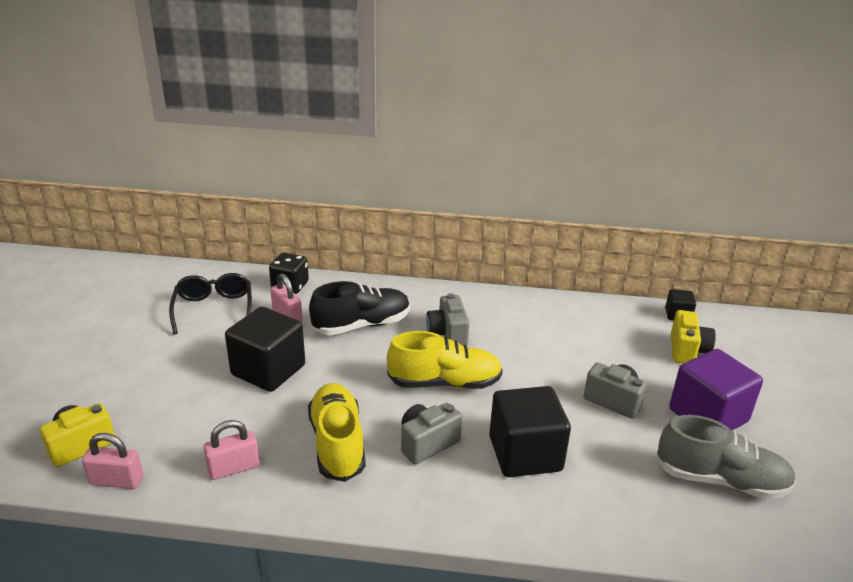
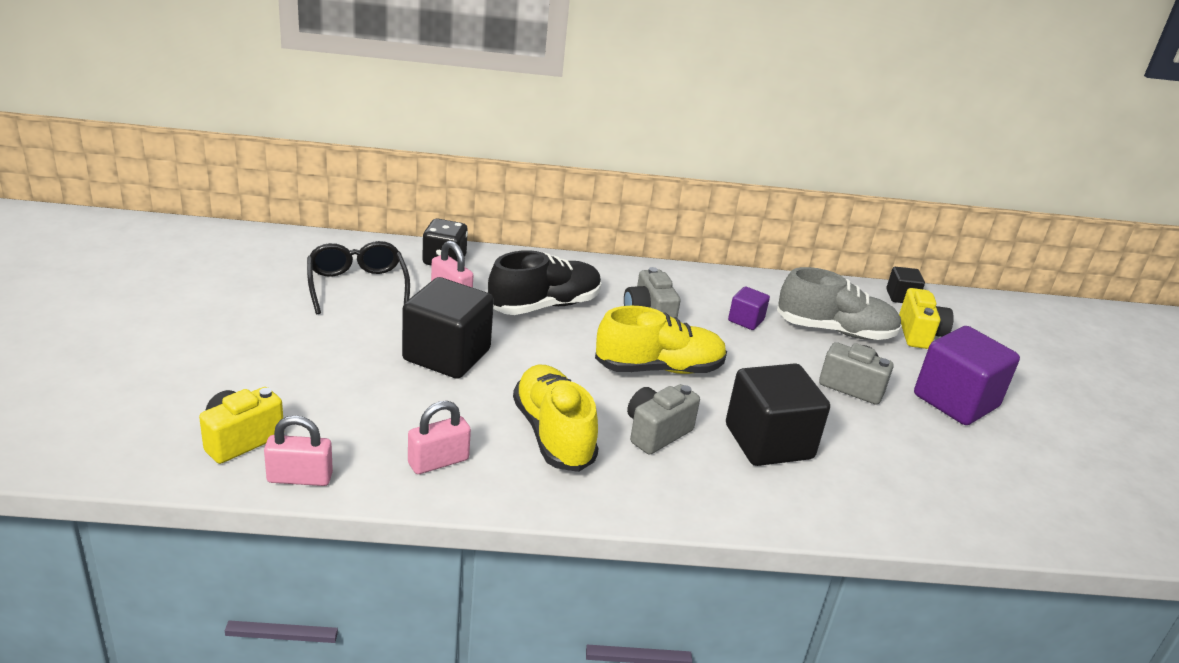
camera: 10 degrees left, 0 degrees up
(532, 338) = (746, 320): none -> purple cube
(720, 480) = (982, 465): grey shoe -> grey shoe (835, 330)

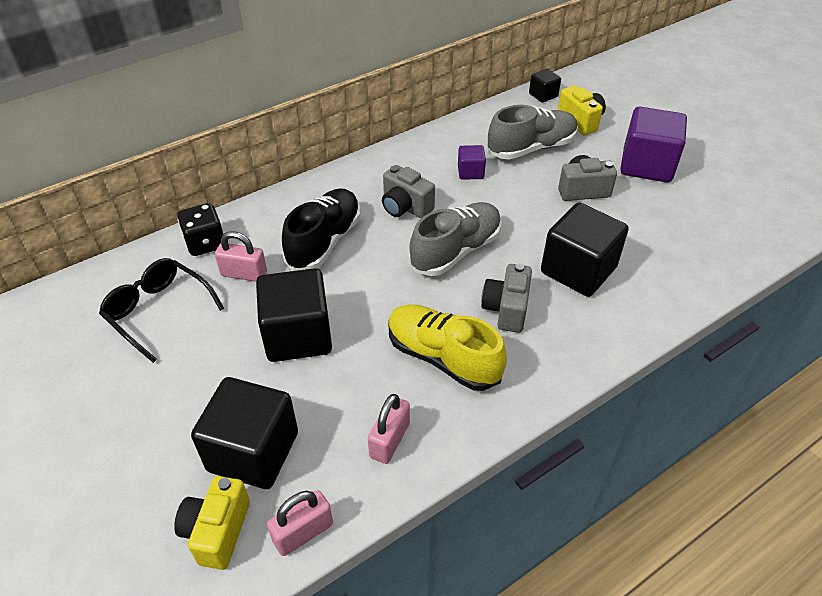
camera: 30 degrees left, 15 degrees up
(323, 408) = (253, 452): none -> black cube
(659, 368) = (456, 251): yellow shoe -> grey shoe

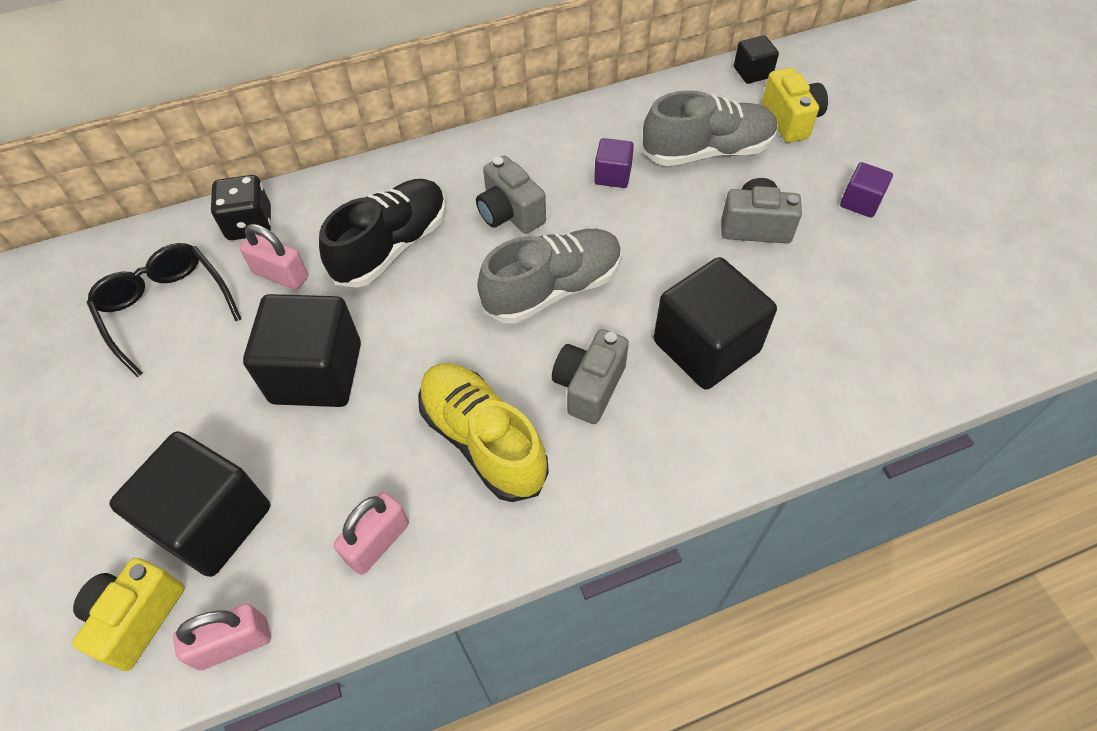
camera: 15 degrees right, 10 degrees up
(646, 165) = (860, 202): purple cube -> purple cube, size x0.49

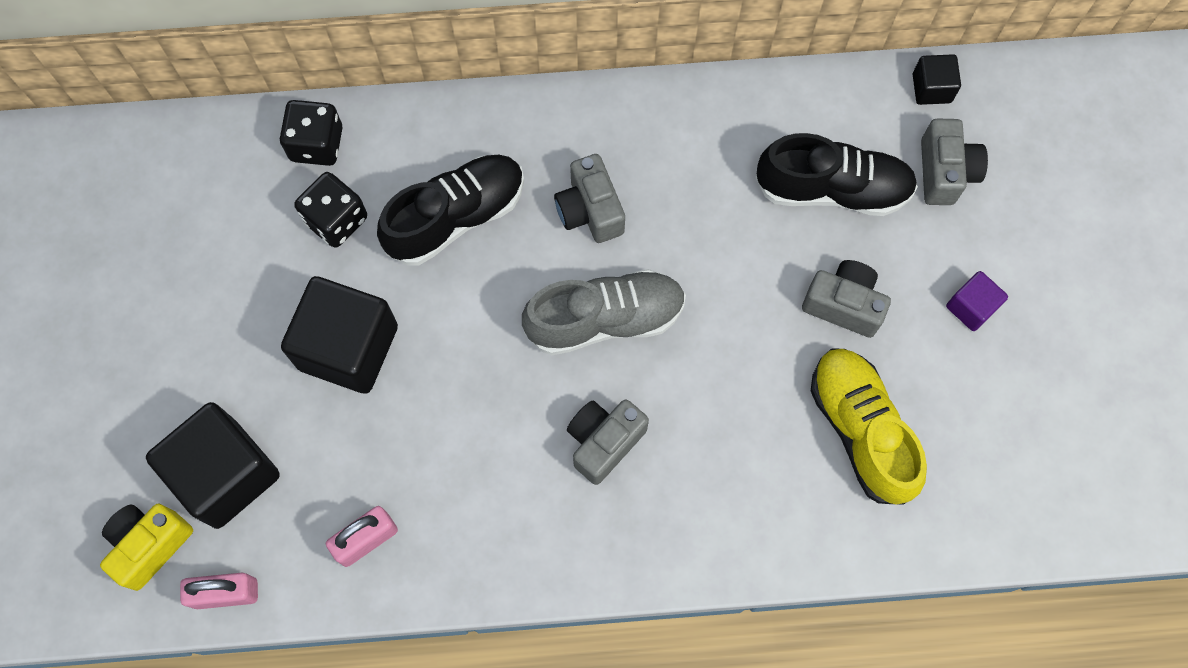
camera: 15 degrees right, 15 degrees up
(166, 309) = (217, 228): black glasses -> none
(281, 275) = (336, 220): pink padlock -> black dice
(483, 440) = (486, 468): yellow shoe -> yellow shoe (861, 430)
(613, 175) = (716, 192): purple cube -> none
(706, 346) = (734, 433): black cube -> none
(707, 151) = (833, 189): grey shoe -> black shoe
(790, 120) = (945, 172): yellow camera -> grey camera

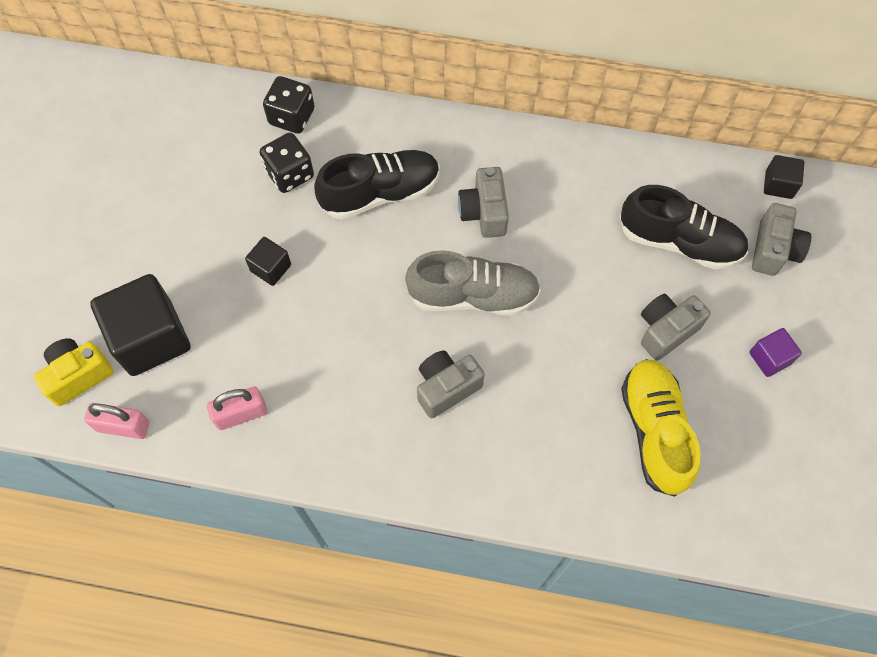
camera: 15 degrees right, 5 degrees down
(348, 347) = (271, 268): black cube -> black cube, size x0.49
(843, 304) = (666, 330): grey camera -> grey camera turned 75 degrees counterclockwise

